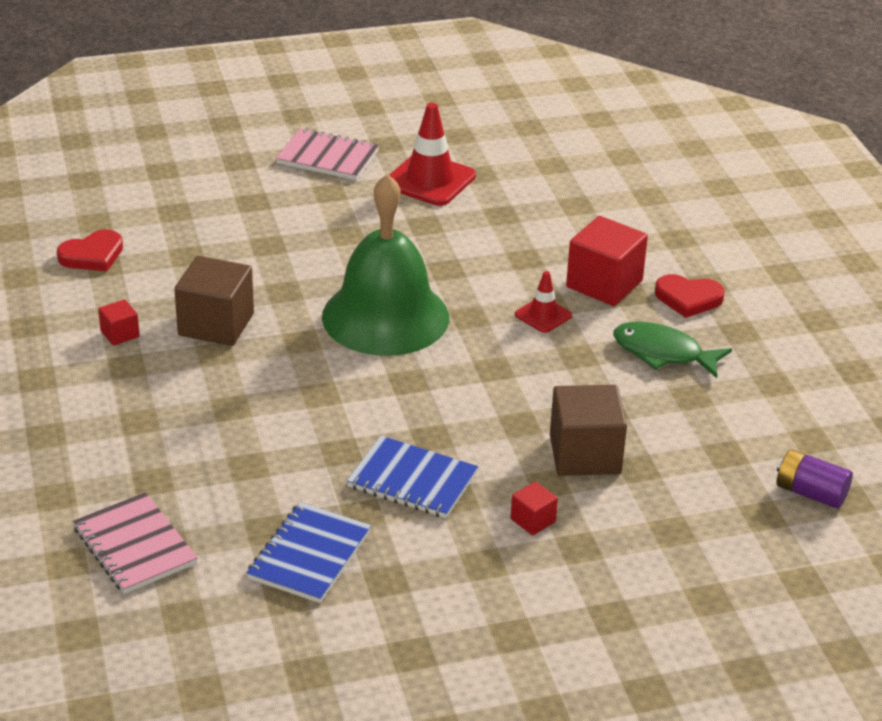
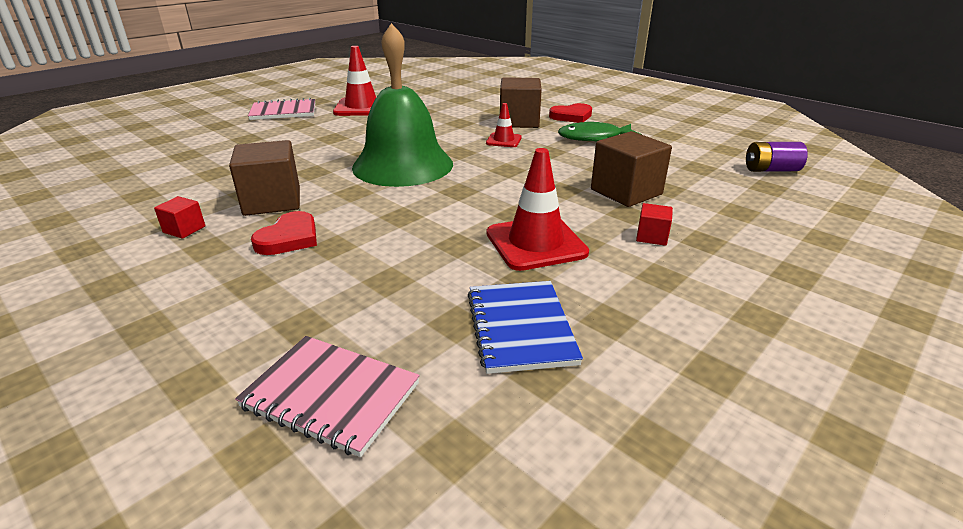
camera: 30 degrees left, 5 degrees down
(92, 255) = (124, 191): red heart -> red heart (289, 238)
(412, 480) = (536, 243): blue notebook -> red traffic cone
(604, 284) = (519, 121): red cube -> brown cube

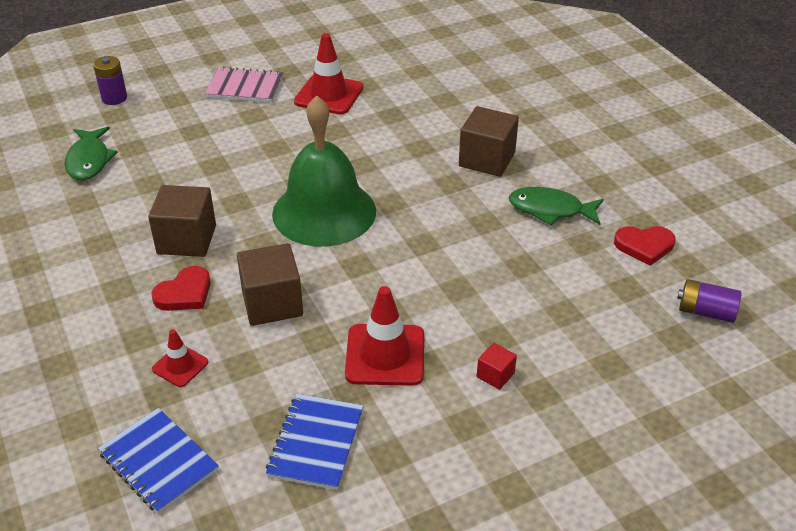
camera: 20 degrees right, 10 degrees up
(140, 168) = (89, 160): none -> green fish
(155, 130) = (114, 98): none -> purple battery
(184, 229) = (107, 260): red cube -> none
(330, 395) = (158, 462): pink notebook -> blue notebook
(503, 140) = (448, 192): red traffic cone -> red traffic cone (180, 366)
(571, 116) = (554, 162): red heart -> red heart (644, 246)
(626, 192) = (518, 307): brown cube -> brown cube (272, 303)

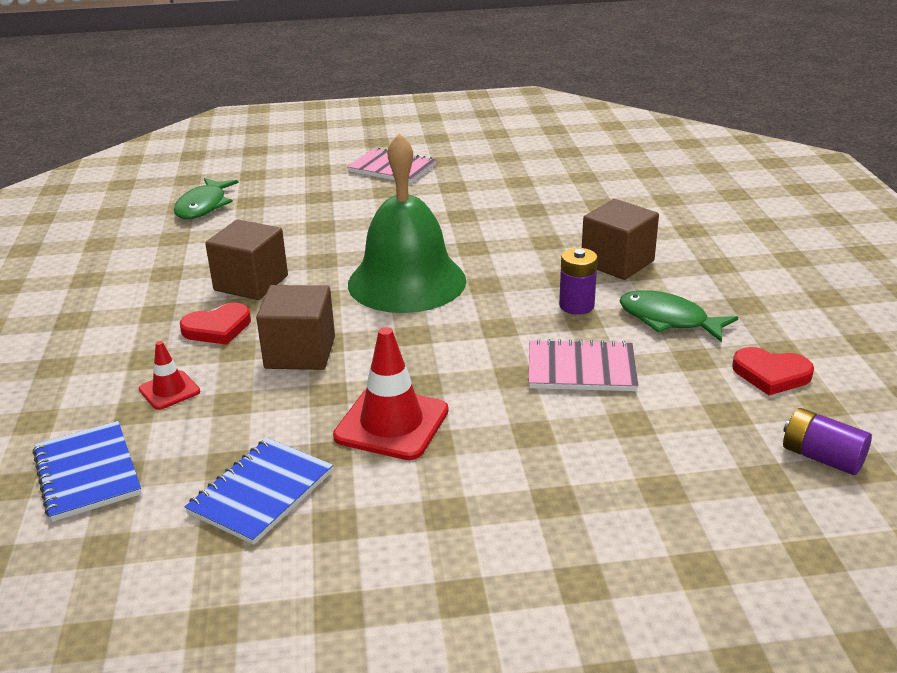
camera: 20 degrees right, 10 degrees down
(114, 98) = (261, 161): purple battery -> purple battery (576, 306)
(329, 95) = (474, 185): red traffic cone -> none
(495, 375) = (509, 470): red cube -> none
(506, 271) = (581, 369): none -> pink notebook

